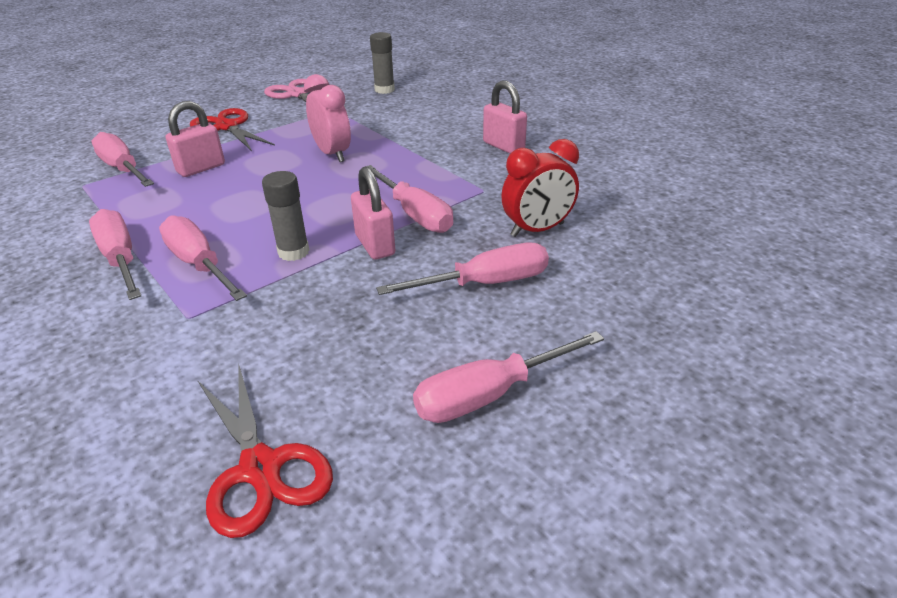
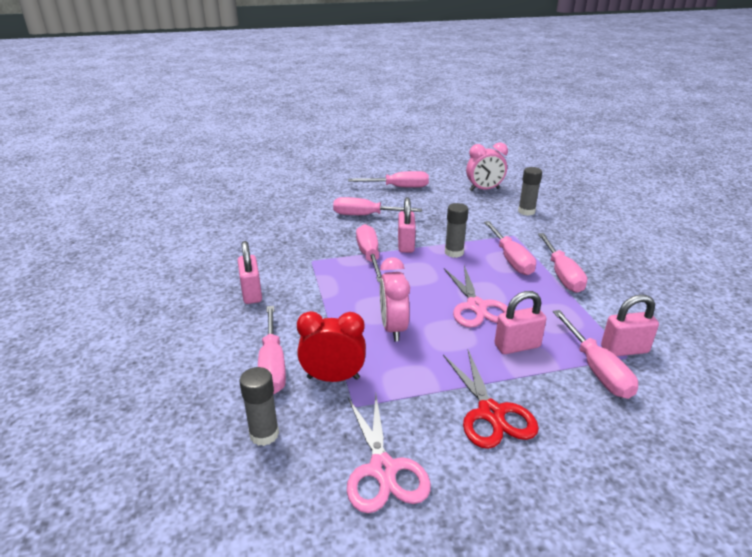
camera: 155 degrees left, 5 degrees down
(82, 190) = (624, 350): none -> pink padlock
(149, 401) = (526, 211): none -> grey glue stick
(247, 191) = (476, 306): none -> pink scissors
(261, 468) = (484, 189): red scissors -> pink clock
(417, 113) = (272, 365): none -> pink screwdriver
(537, 230) = (312, 230): red clock -> red clock (333, 378)

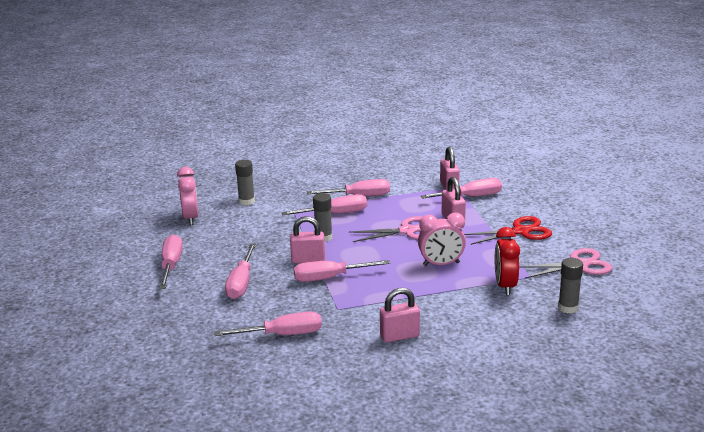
camera: 90 degrees left, 5 degrees down
(272, 365) = (498, 312): pink screwdriver -> pink screwdriver (283, 335)

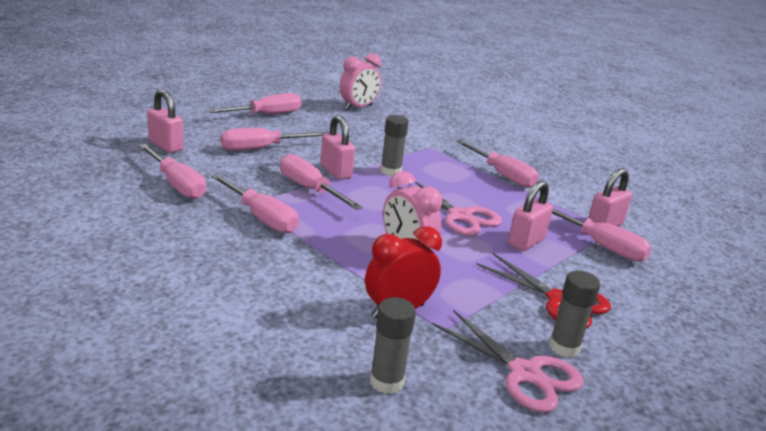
camera: 55 degrees right, 0 degrees up
(246, 201) = (418, 124): grey glue stick -> grey glue stick (564, 347)
(335, 214) = (448, 169): pink screwdriver -> pink screwdriver (261, 217)
(399, 336) = (216, 251): pink padlock -> pink padlock (166, 146)

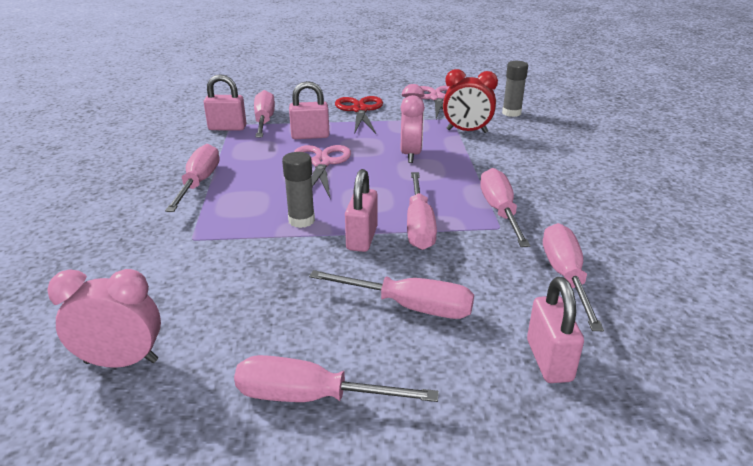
camera: 135 degrees left, 5 degrees up
(564, 347) = (398, 99): grey glue stick -> none

